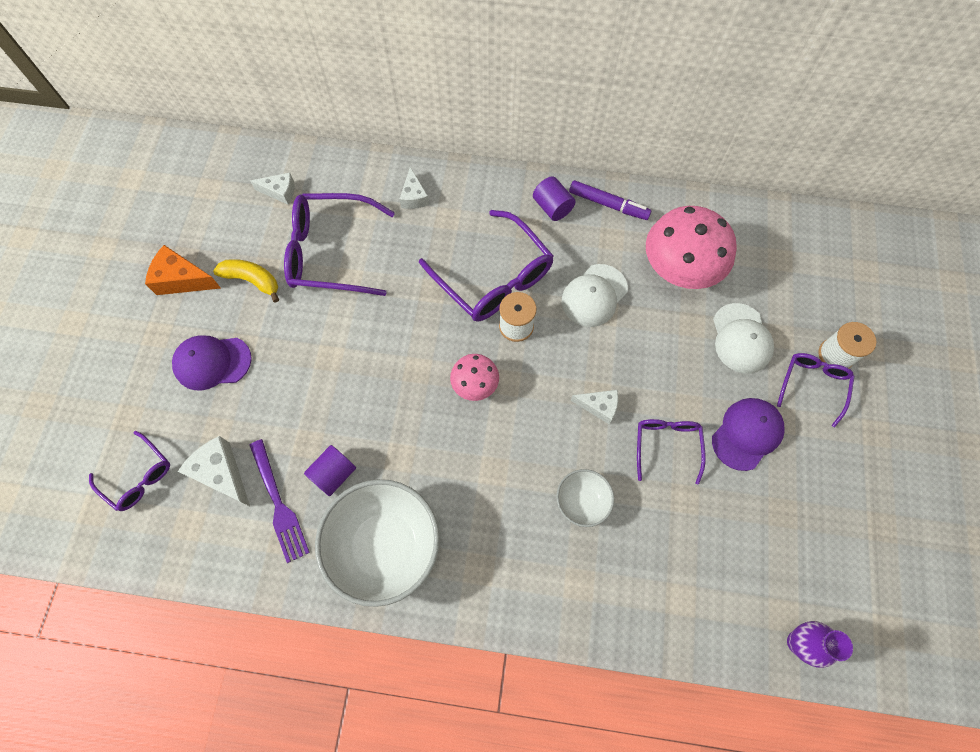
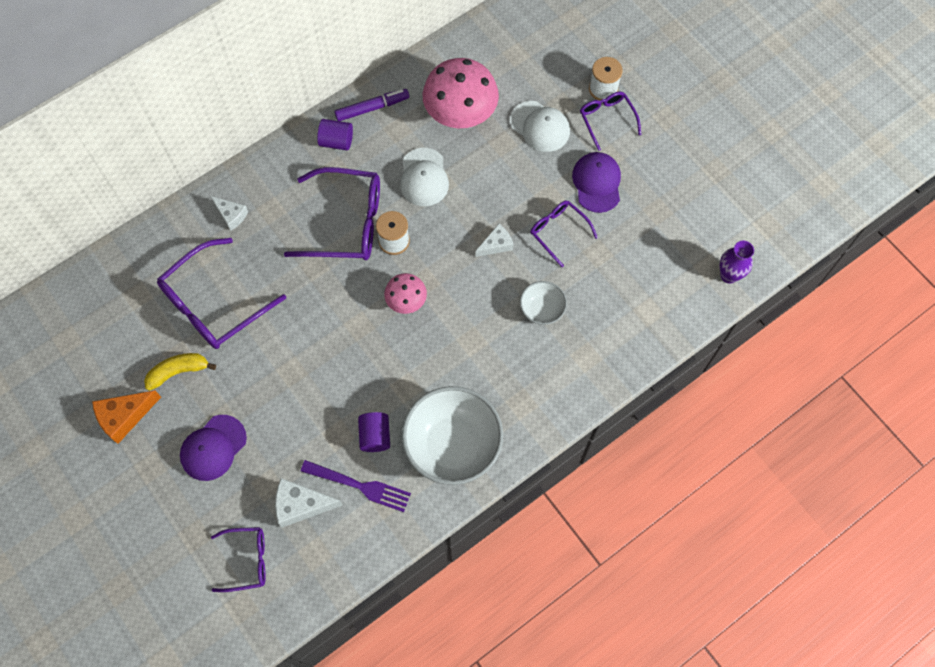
camera: 45 degrees left, 0 degrees up
(280, 192) = (126, 296): white cheese -> none

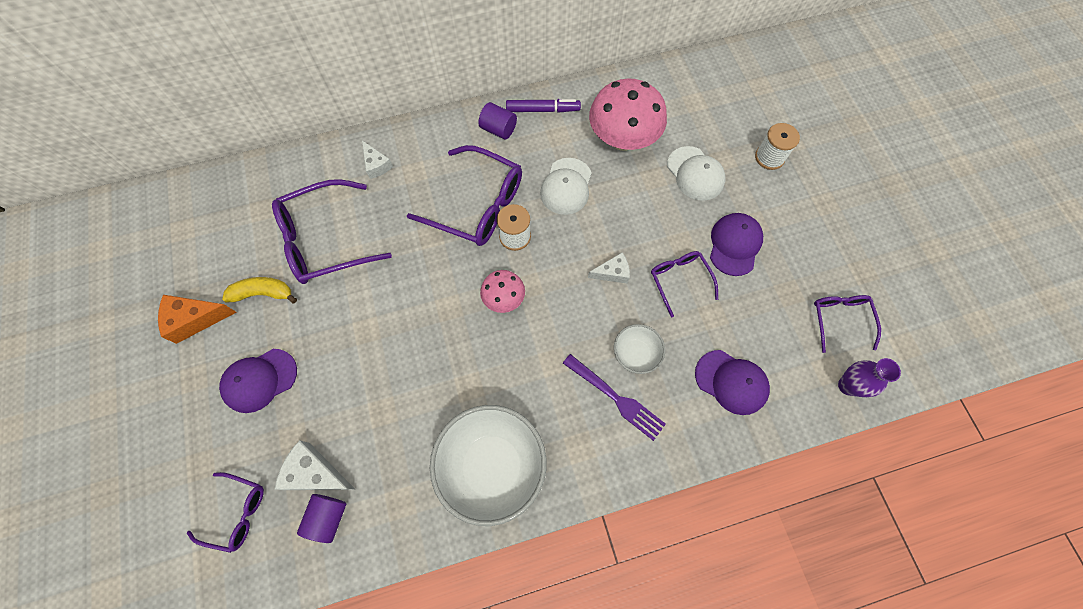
camera: 20 degrees right, 0 degrees up
(360, 486) = (381, 475): purple fork -> purple fork (616, 398)
(375, 436) = (418, 426): purple cylinder -> purple cylinder (328, 517)
(607, 120) = (764, 187): purple glasses -> purple glasses (840, 320)
(631, 305) = (731, 382): none -> purple cap

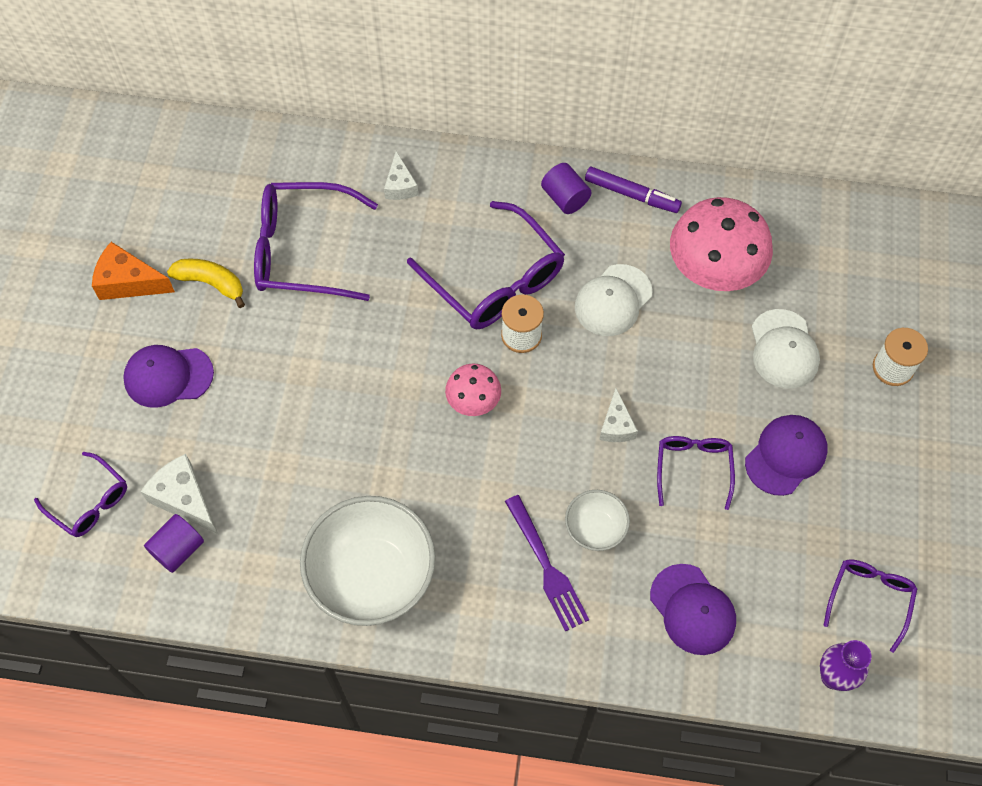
camera: 25 degrees right, 5 degrees down
(612, 273) = (616, 425): white cheese -> white cheese turned 75 degrees clockwise

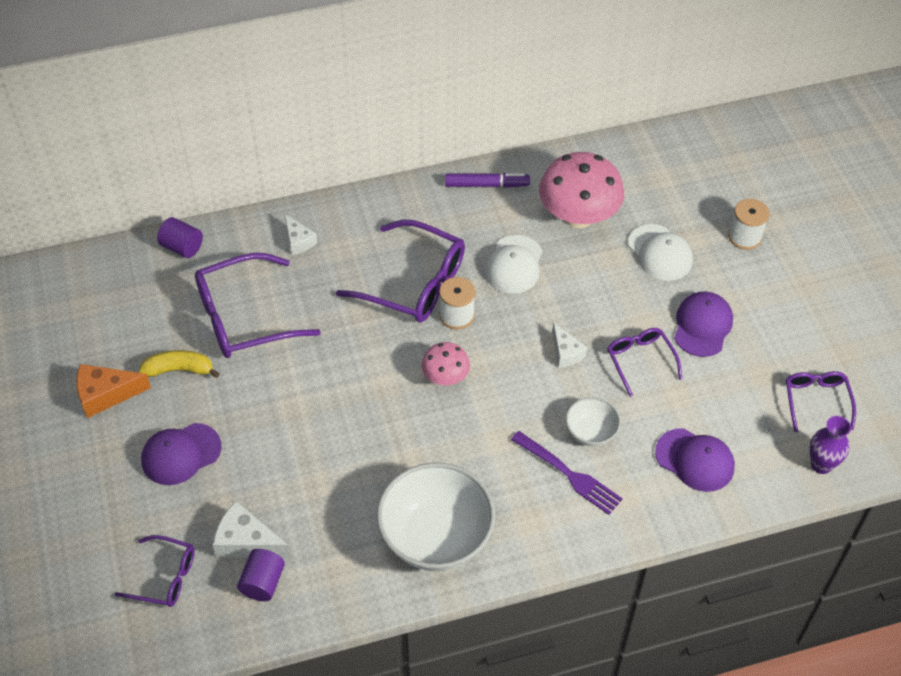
camera: 25 degrees left, 10 degrees down
(565, 198) = (436, 205): purple cylinder -> purple cylinder (182, 247)

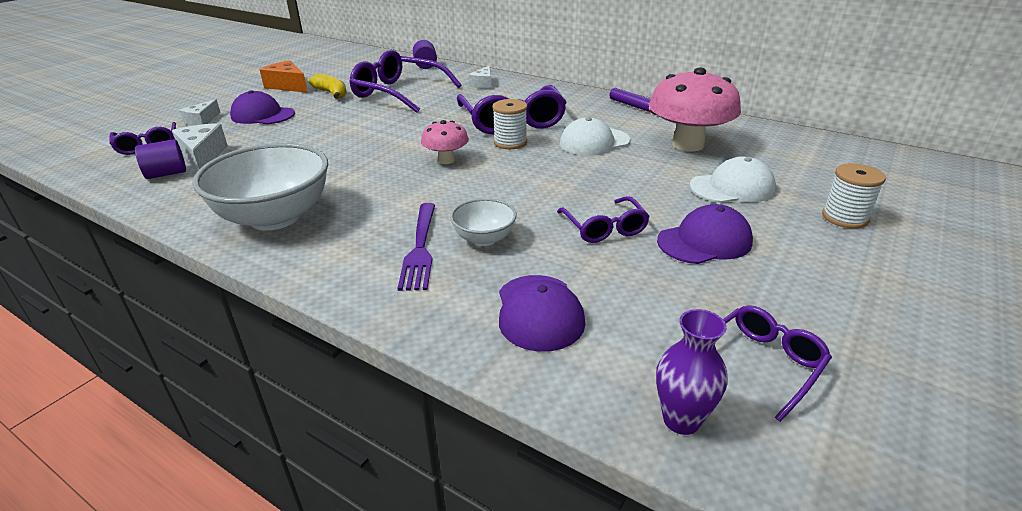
camera: 50 degrees right, 20 degrees down
(566, 352) = (550, 192): white cheese -> white cheese (202, 121)
(640, 361) = (604, 228): purple glasses -> purple glasses turned 135 degrees clockwise
(660, 253) = (732, 188): white cap -> white cap turned 120 degrees counterclockwise

